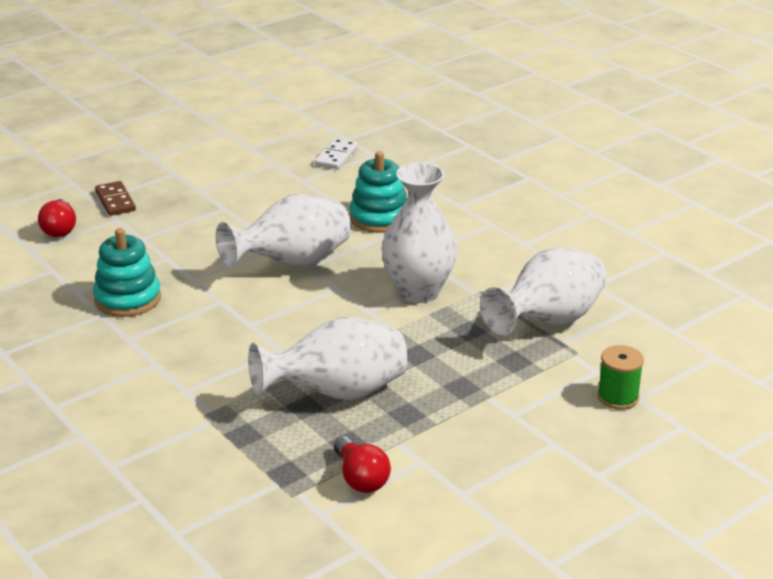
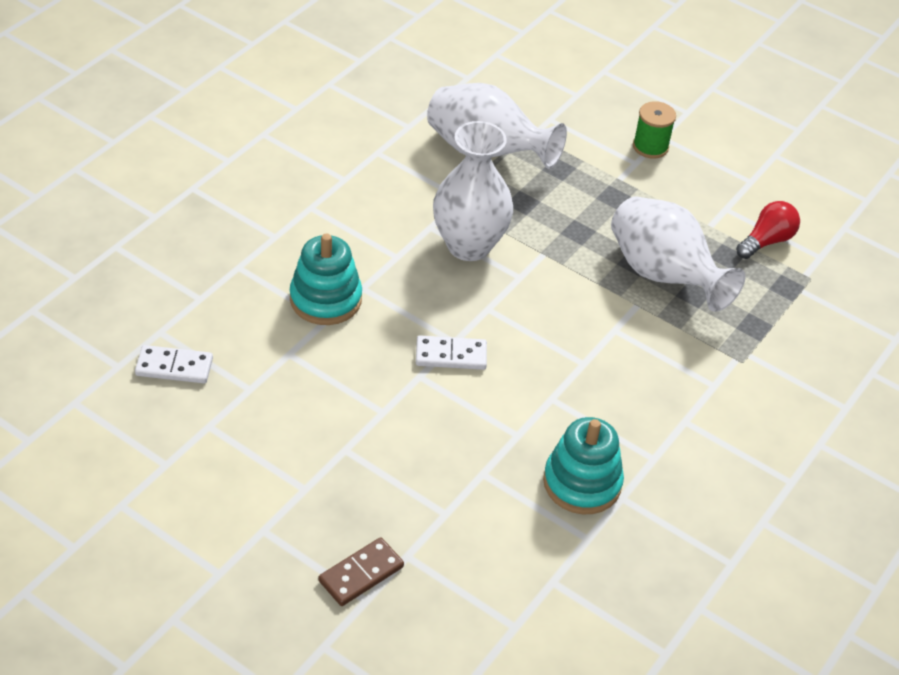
camera: 110 degrees left, 15 degrees up
(60, 229) = (454, 611): red light bulb -> none
(292, 263) = (451, 355): white vase -> white domino
(618, 397) = (582, 105): green spool -> green spool (650, 147)

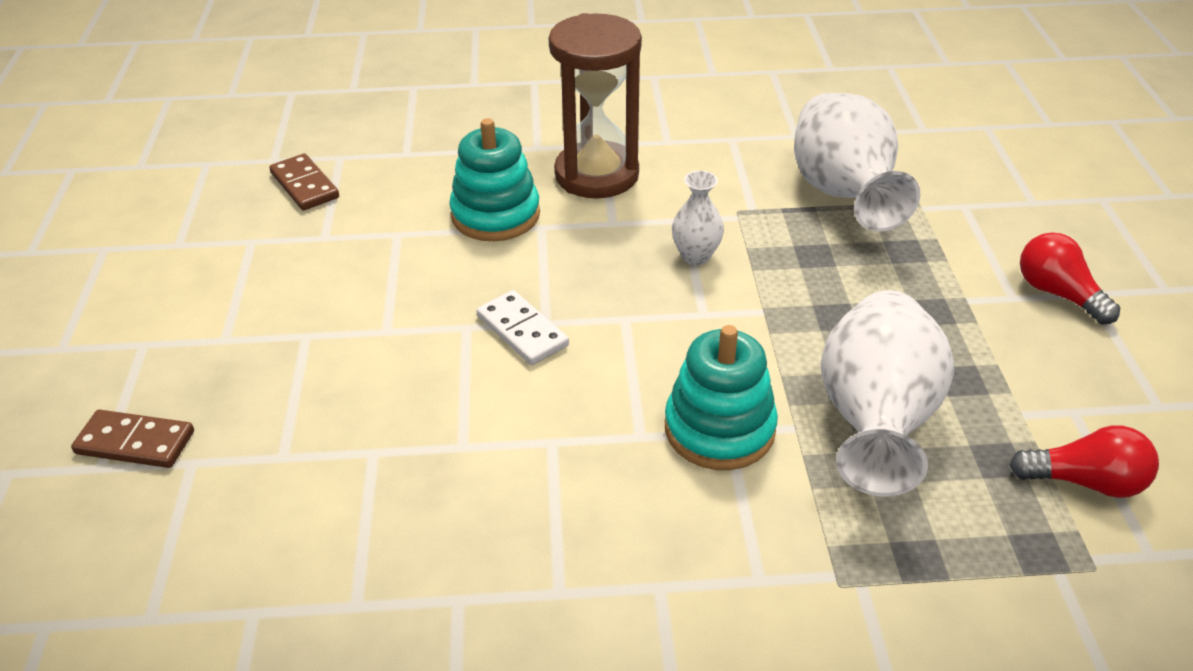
camera: 55 degrees right, 5 degrees down
(174, 367) = (304, 185): white domino -> brown domino
(340, 231) = (596, 175): none -> brown hourglass
(469, 245) = (695, 256): white vase -> white vase, size x0.48
(582, 483) = (444, 546): turquoise stacking toy -> turquoise stacking toy (719, 429)
(650, 147) = (1058, 293): green spool -> red light bulb

